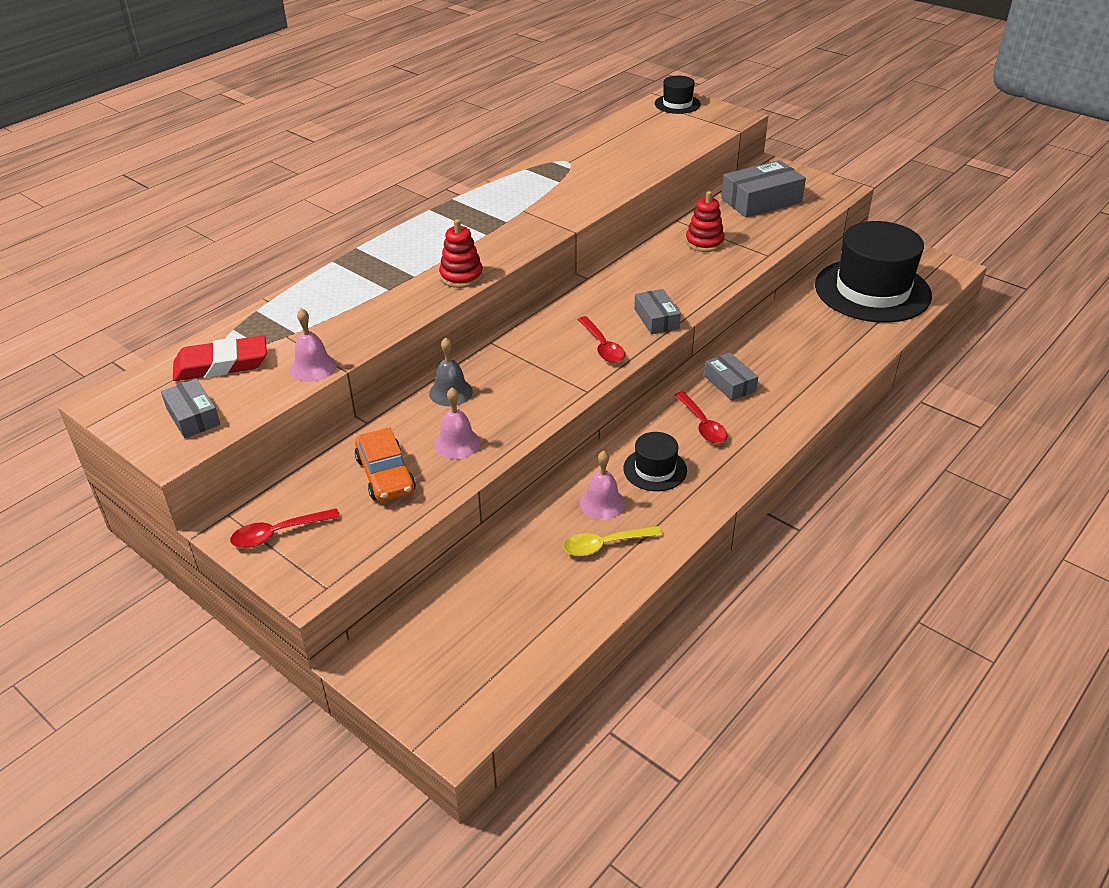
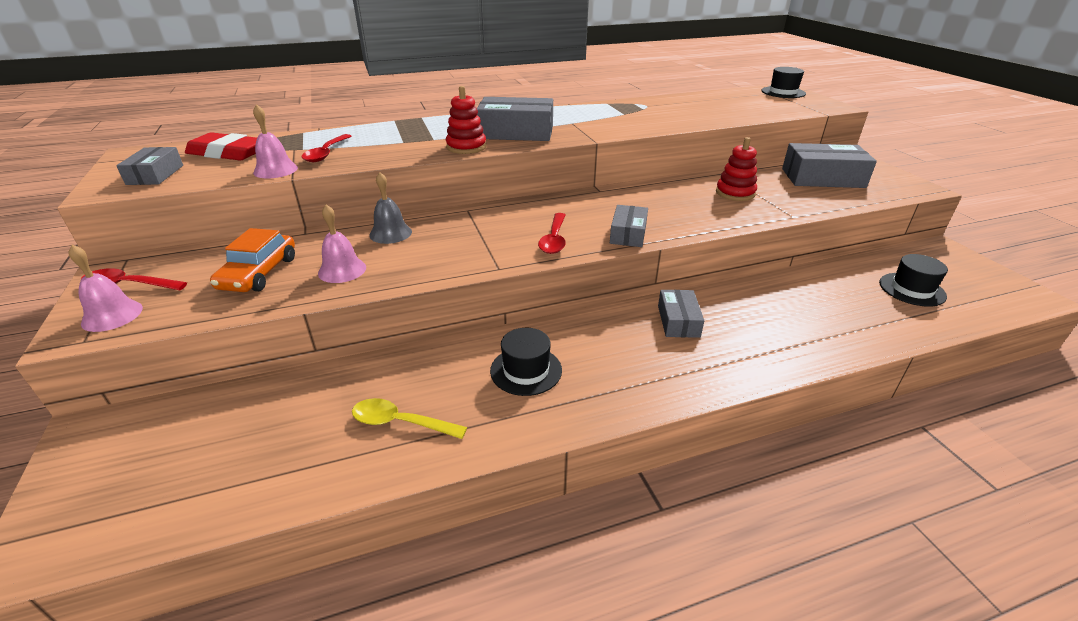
camera: 30 degrees right, 5 degrees down
(485, 241) = (516, 132): none -> grey box
(602, 503) = (444, 381): pink bell -> pink bell (112, 315)
(702, 425) = (615, 348): red spoon -> red spoon (326, 153)
(872, 290) = (912, 289): black hat -> black hat, size x0.46

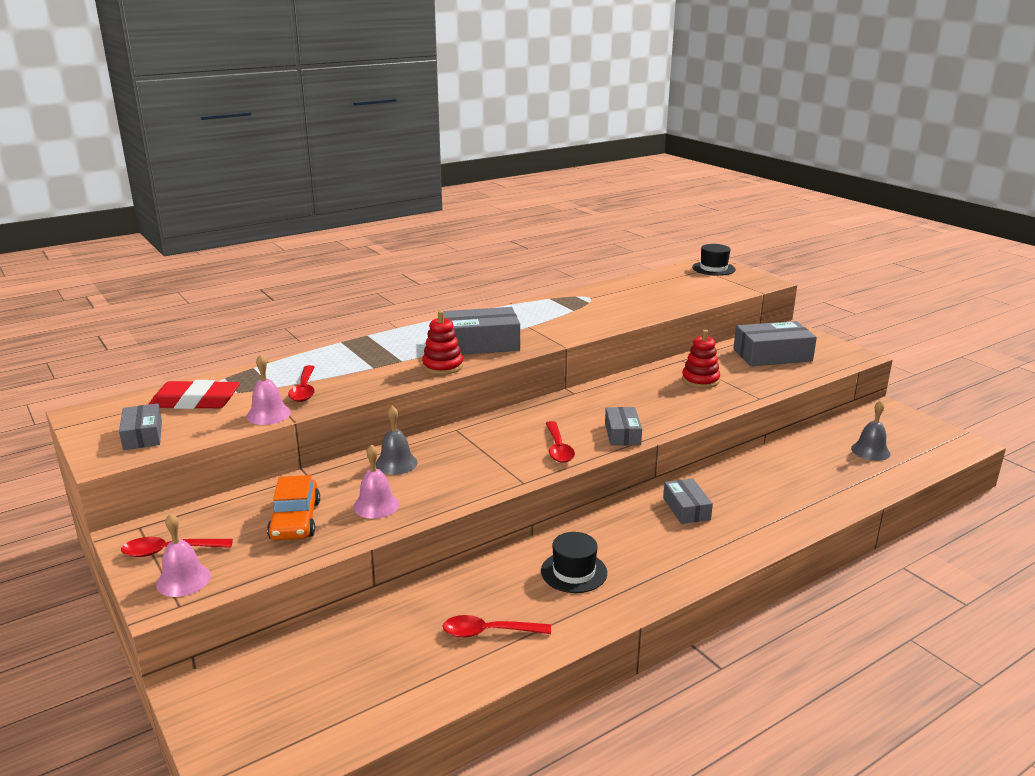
camera: 15 degrees left, 10 degrees down
(401, 423) = (489, 632): yellow spoon -> red spoon
(912, 289) = (870, 451): black hat -> grey bell

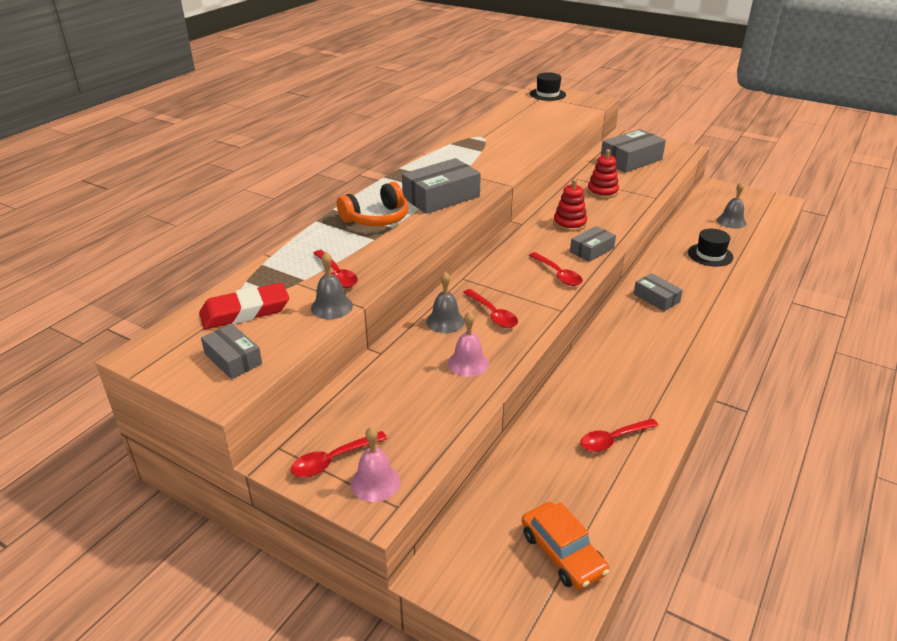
camera: 25 degrees left, 10 degrees up
(268, 414) = (331, 307): pink bell -> grey bell
(295, 520) = (414, 397): orange car -> orange car (562, 553)
(396, 350) = (376, 218): none -> orange headphones
(442, 366) = (433, 224): red stacking toy -> red stacking toy (569, 223)
(449, 469) = (493, 314): none -> red spoon
(574, 572) = (627, 371): black hat -> black hat (710, 255)
(622, 434) = (591, 250): grey box -> grey box turned 75 degrees clockwise

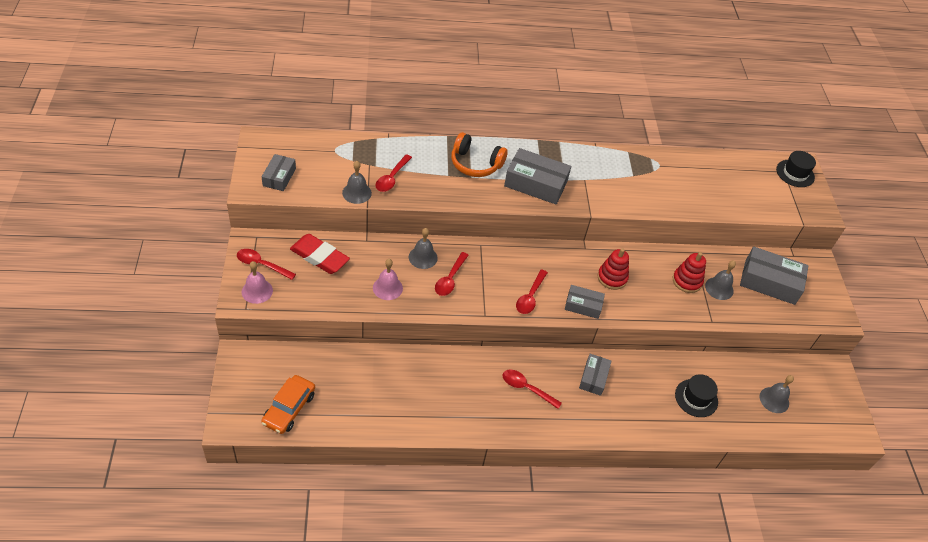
camera: 50 degrees right, 15 degrees up
(245, 311) = (324, 158): red eraser -> red eraser (319, 257)
(613, 439) = (403, 402): red spoon -> red spoon (526, 388)
(621, 181) = (719, 288): none -> grey bell

